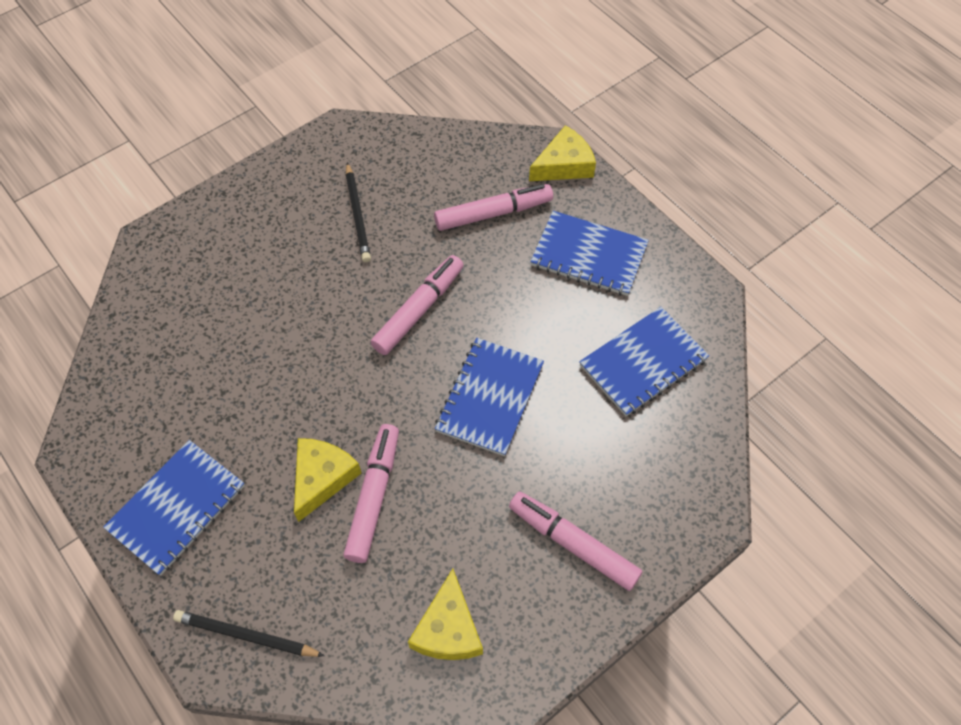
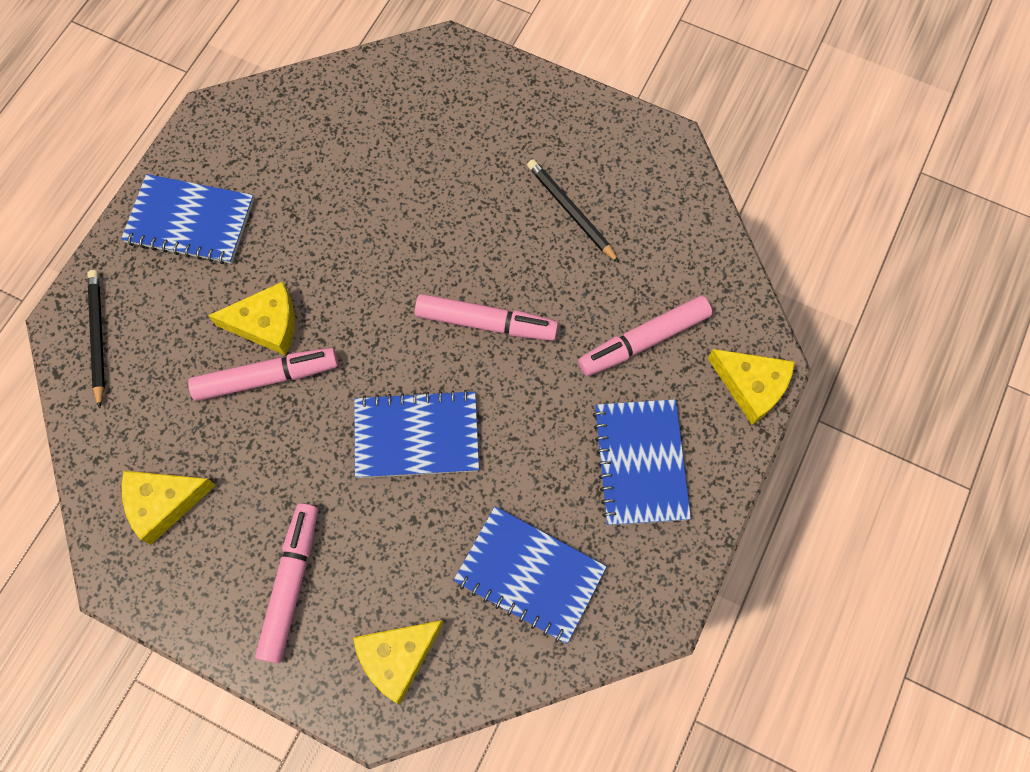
camera: 65 degrees right, 10 degrees up
(357, 214) = (571, 211): black pencil -> black pencil turned 90 degrees clockwise
(493, 213) = (644, 341): pink marker -> pink marker turned 105 degrees clockwise
(670, 483) = (397, 657): none -> yellow cheese

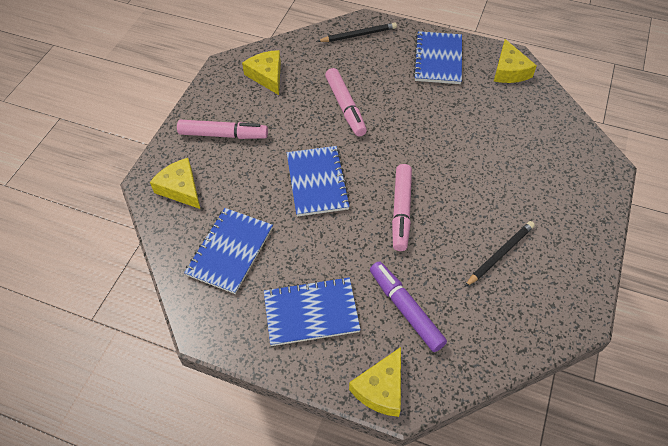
camera: 85 degrees right, 15 degrees down
(266, 324) = (379, 102): yellow cheese -> yellow cheese (509, 71)
(644, 341) = (405, 309): pink marker -> purple marker

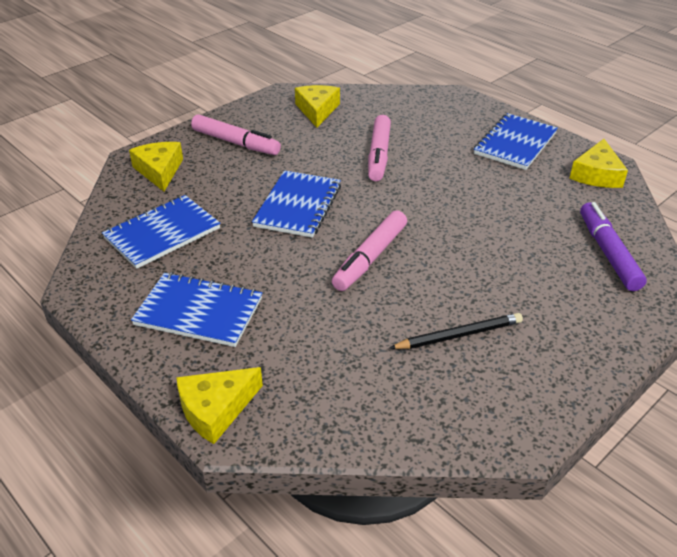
camera: 25 degrees right, 15 degrees down
(358, 35) = (439, 103): black pencil -> none
(405, 309) = (304, 346): purple marker -> purple marker (608, 253)

